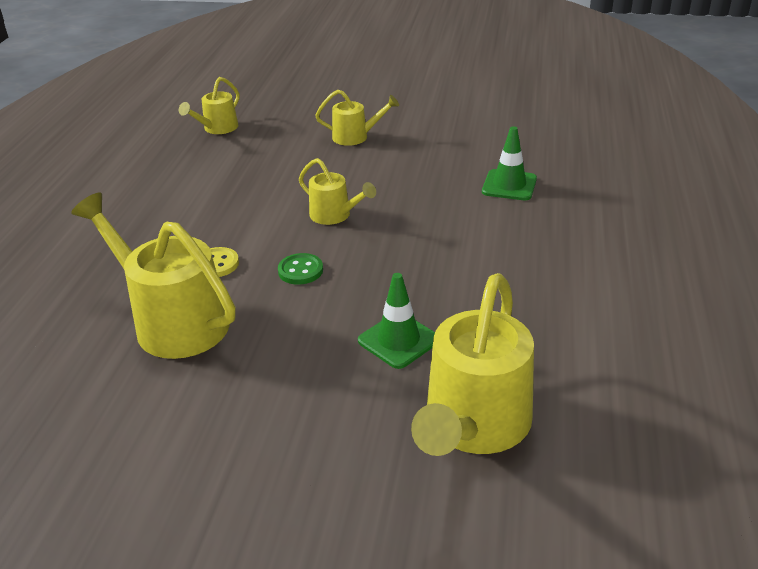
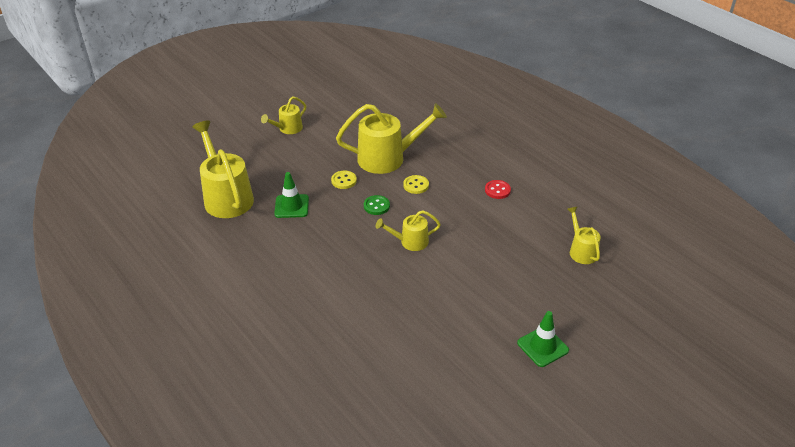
camera: 130 degrees right, 5 degrees up
(160, 206) = (497, 190): none -> red button
(279, 329) = (344, 181): none -> yellow button
(356, 137) = (496, 304): yellow watering can -> yellow watering can (287, 129)
(509, 185) = (350, 329): green traffic cone -> green traffic cone (542, 346)

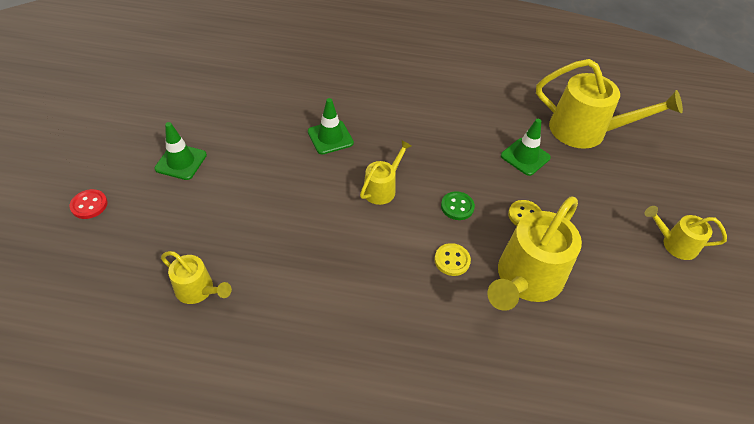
camera: 135 degrees right, 10 degrees up
(287, 129) = (674, 244): yellow watering can -> yellow watering can turned 75 degrees counterclockwise
(407, 297) = (330, 137): none -> green traffic cone
(497, 190) = (358, 319): red button -> red button (89, 205)

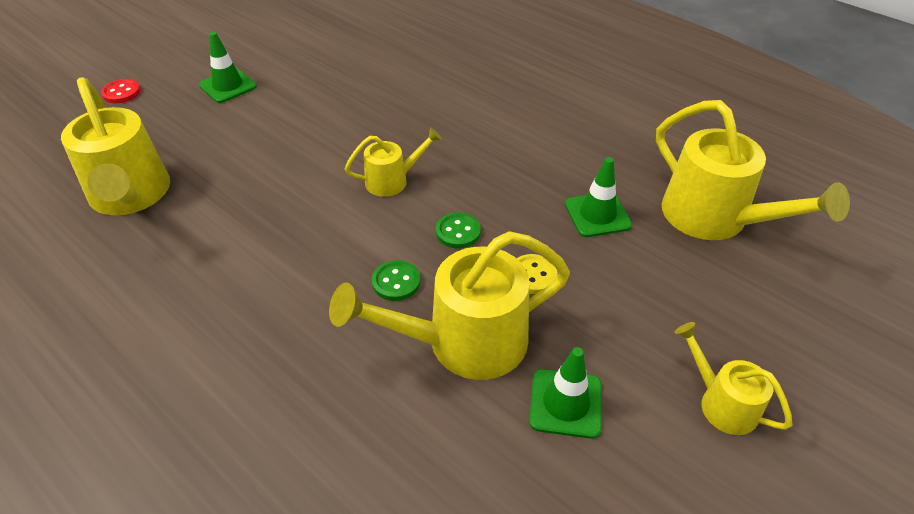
camera: 35 degrees right, 5 degrees down
(198, 290) = (131, 196): yellow watering can -> yellow watering can, size x1.89
(330, 137) = (387, 114): green traffic cone -> green traffic cone (566, 403)
(452, 260) = (396, 282): yellow button -> green button

